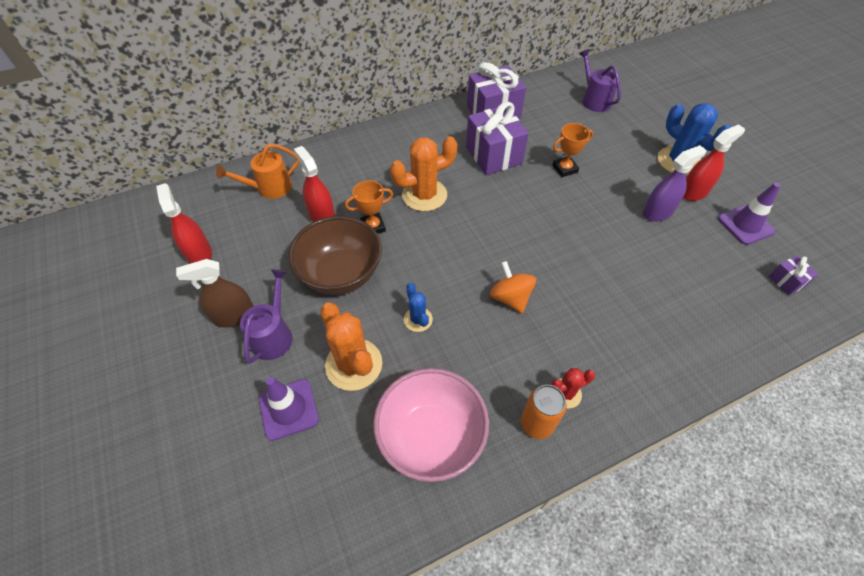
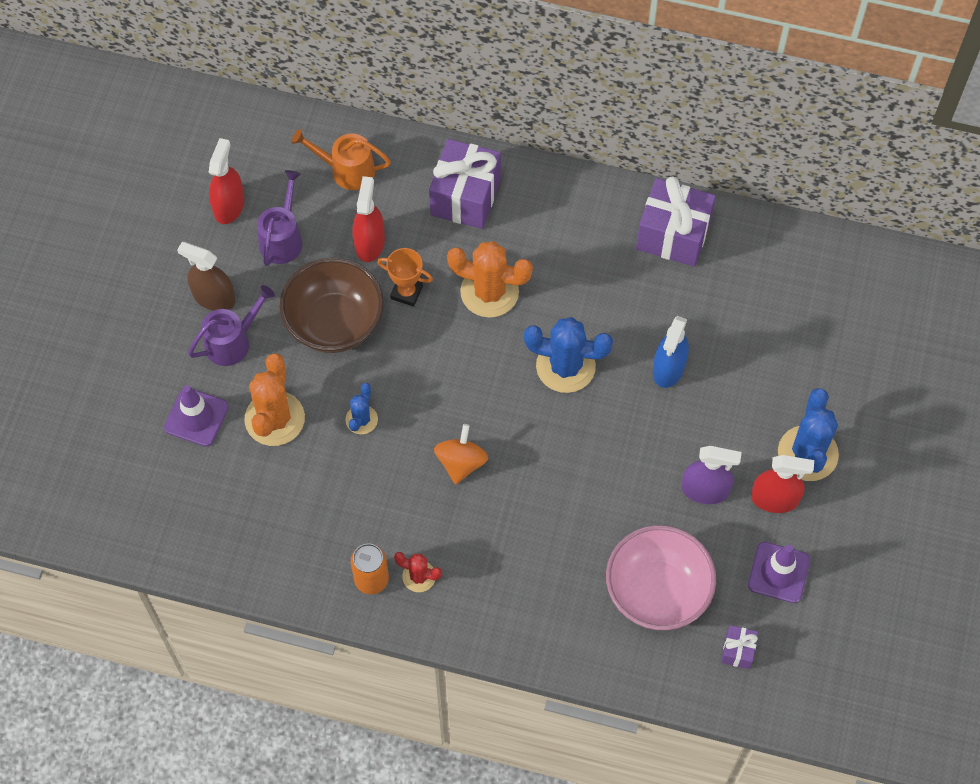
camera: 40 degrees right, 10 degrees up
(431, 437) = (283, 524): pink bowl -> pink bowl (657, 592)
(493, 155) = (611, 295): purple gift -> purple gift (465, 197)
(510, 203) = (565, 366): none -> blue cactus
(565, 169) = (668, 368): orange trophy -> blue spray bottle
(594, 100) = (814, 303): purple watering can -> purple watering can (282, 239)

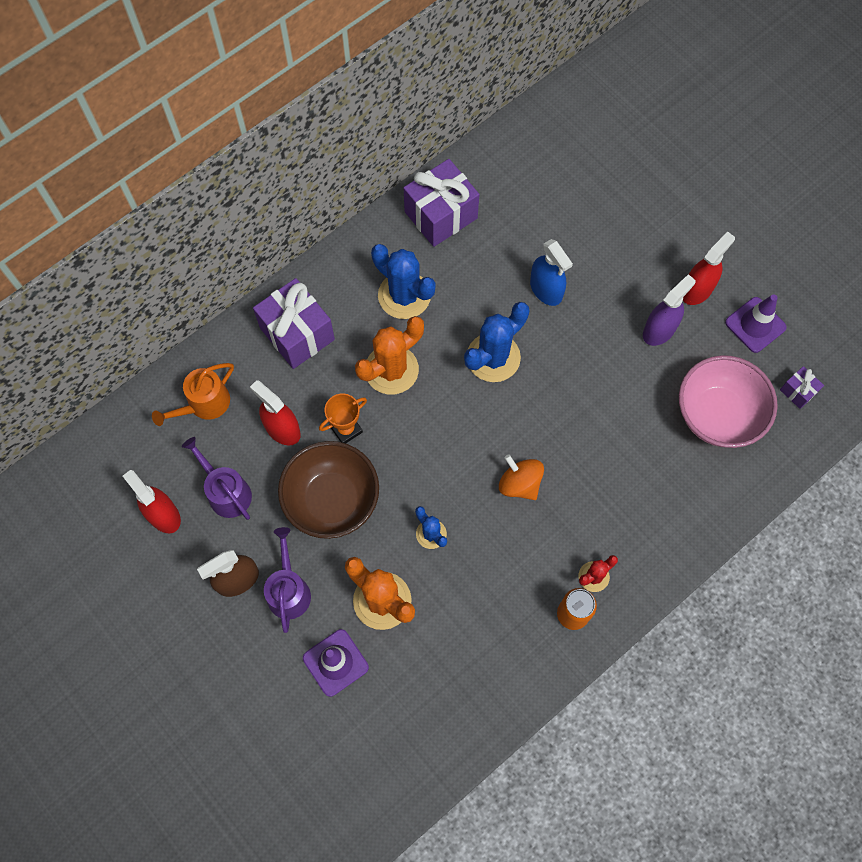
camera: 55 degrees left, 5 degrees up
(807, 453) = (677, 245): blue cactus -> blue cactus (404, 295)

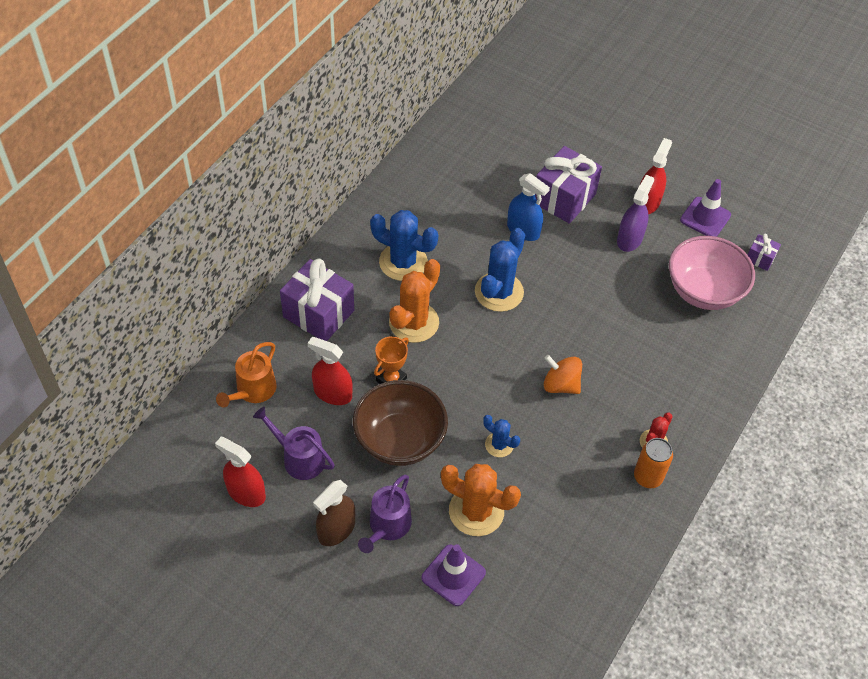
camera: 20 degrees left, 15 degrees down
(289, 590) = (387, 526): purple watering can -> purple watering can turned 135 degrees counterclockwise
(441, 215) = (411, 194): purple gift -> purple gift (564, 198)

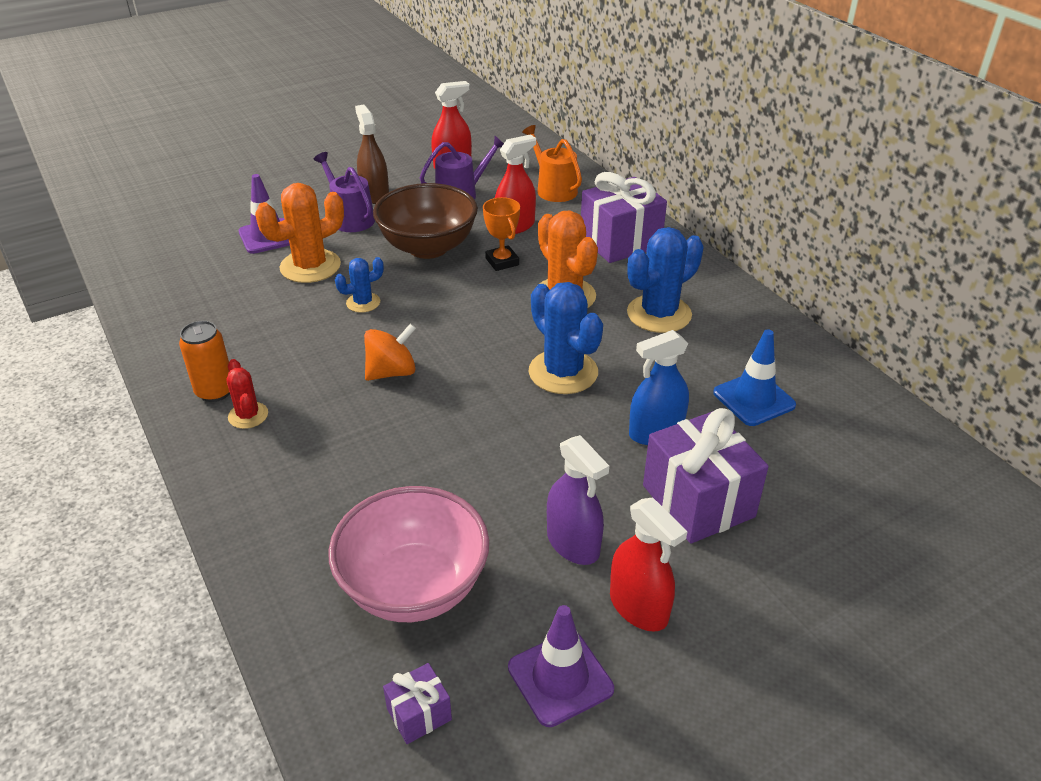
camera: 120 degrees right, 15 degrees down
(463, 194) = (754, 399): none -> blue traffic cone

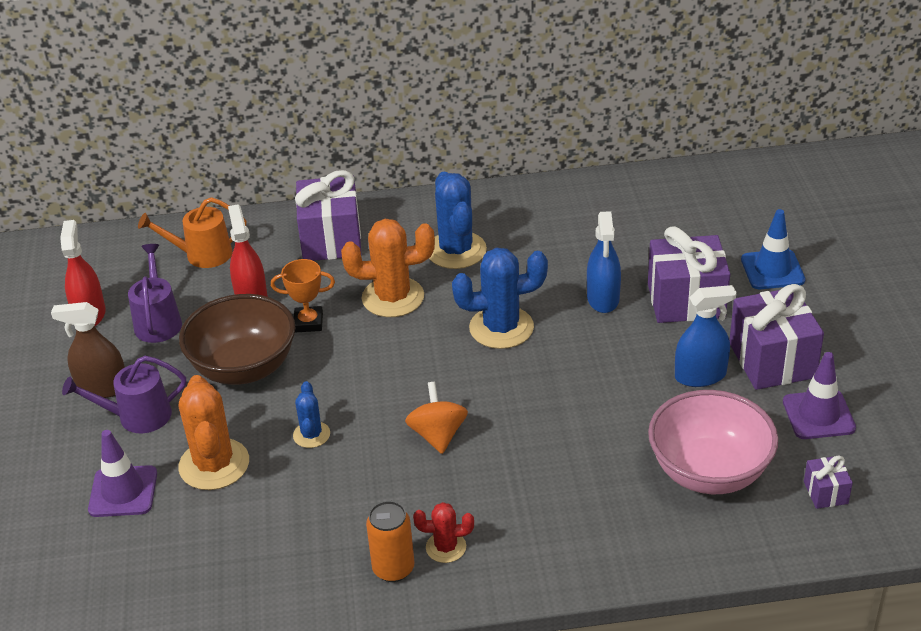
camera: 65 degrees left, 0 degrees up
(573, 543) = (700, 376): purple spray bottle -> blue spray bottle
(638, 607) = (772, 360): red spray bottle -> purple gift
(754, 399) = (592, 237): blue traffic cone -> blue traffic cone (772, 270)

